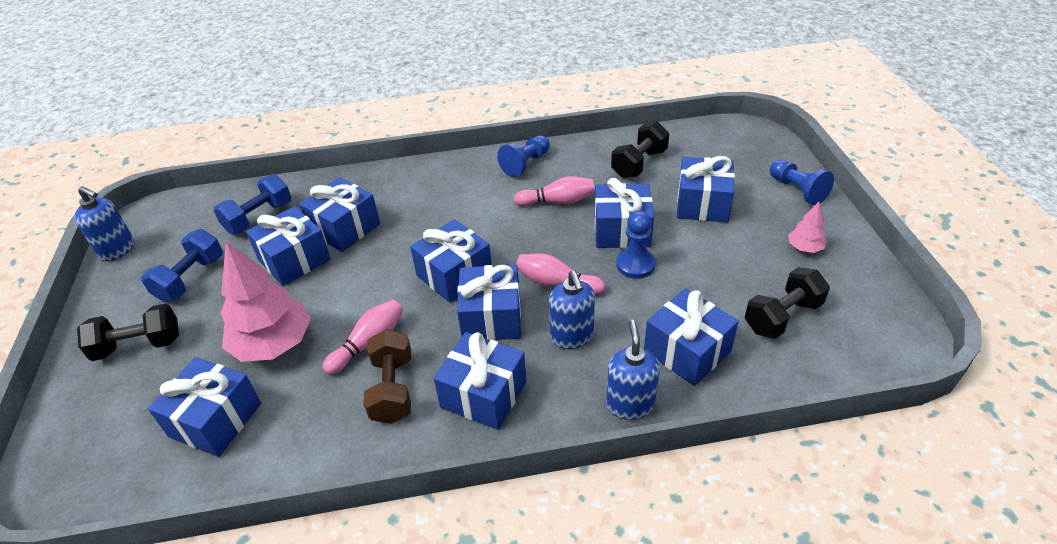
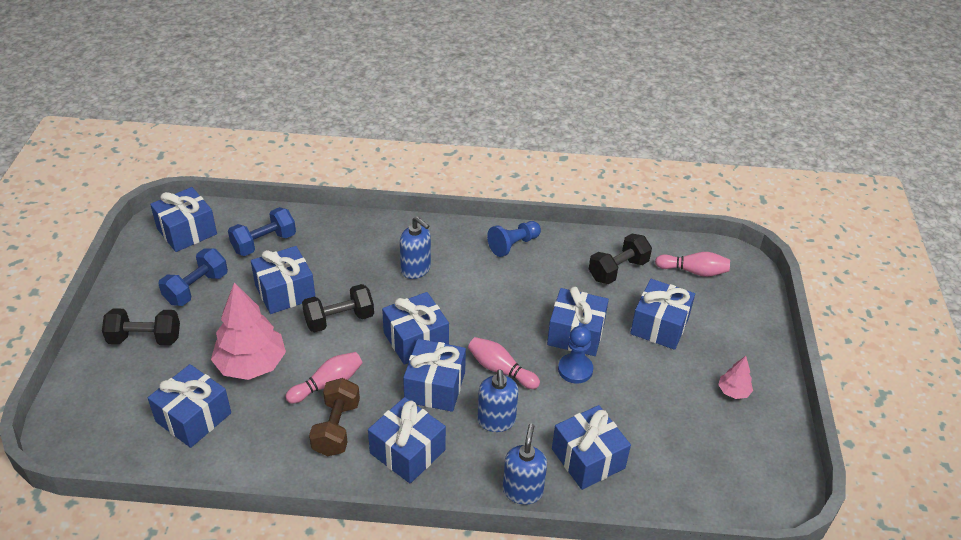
camera: 10 degrees right, 0 degrees up
(118, 250) = (141, 246): blue soap dispenser -> blue soap dispenser (416, 269)
(344, 228) = (334, 272): blue gift -> blue gift (187, 231)
(558, 201) = (529, 291): pink bowling pin -> pink bowling pin (693, 271)
(782, 316) = (683, 449): black dumbbell -> black dumbbell (339, 319)
(797, 190) = (754, 333): blue pawn -> none

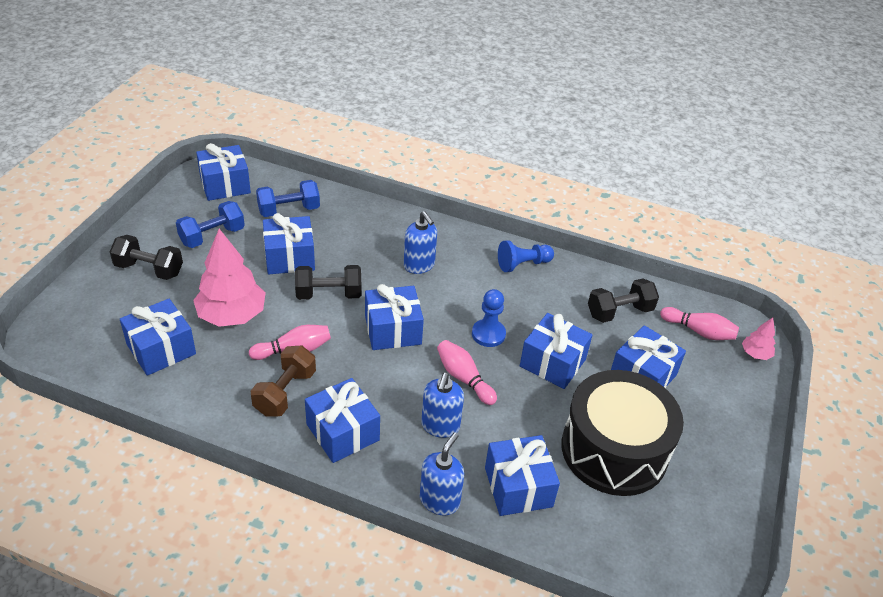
camera: 15 degrees right, 0 degrees up
(435, 387) = (393, 378): blue gift -> none
(575, 369) = (538, 397): blue pawn -> blue pawn (488, 334)
(659, 401) = (614, 450): none -> black drum
(733, 391) = (697, 461): pink tree -> pink tree (755, 354)

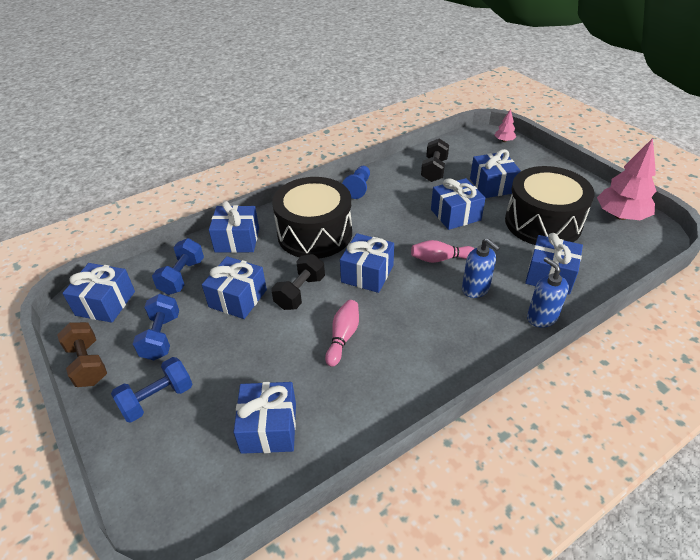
camera: 50 degrees left, 0 degrees up
(149, 269) = (157, 399): black dumbbell -> blue dumbbell
(232, 315) = (270, 361): pink tree -> pink tree (620, 216)
(285, 392) = (384, 361): brown dumbbell -> brown dumbbell (88, 364)
(343, 432) = (448, 343): blue gift -> blue gift (237, 240)
(419, 265) = (314, 233): blue soap dispenser -> black drum
(488, 334) = (409, 230): blue pawn -> none
(699, 331) = (472, 150): pink bowling pin -> none

